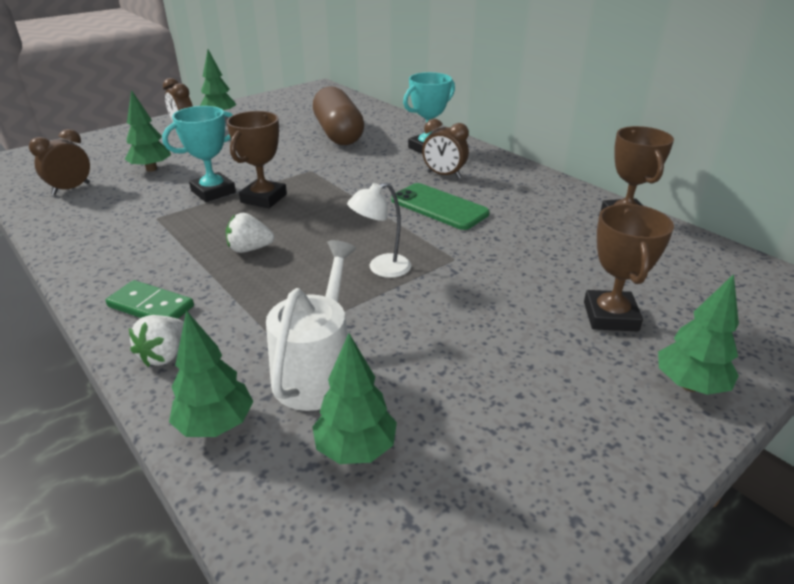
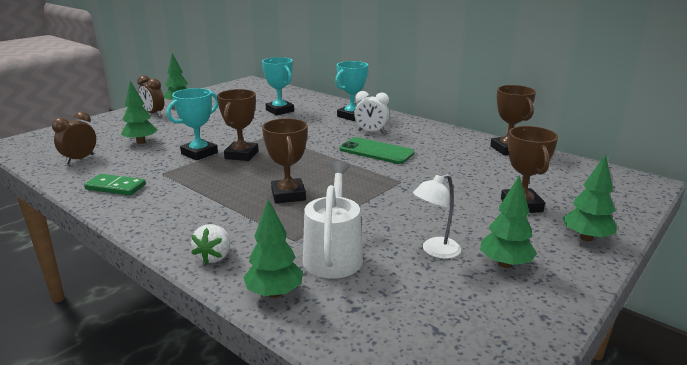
camera: 10 degrees left, 10 degrees down
(151, 306) = (187, 228): green domino -> green domino (116, 187)
(249, 249) = (246, 187): white strawberry -> none
(297, 266) = (288, 195): none -> brown trophy
(338, 134) = (280, 111): brown capsule -> turquoise trophy
(355, 449) = (382, 295): green tree -> green tree (505, 264)
(381, 268) = (351, 191): white lamp -> white lamp (435, 251)
(444, 175) = (371, 132): brown clock -> white clock

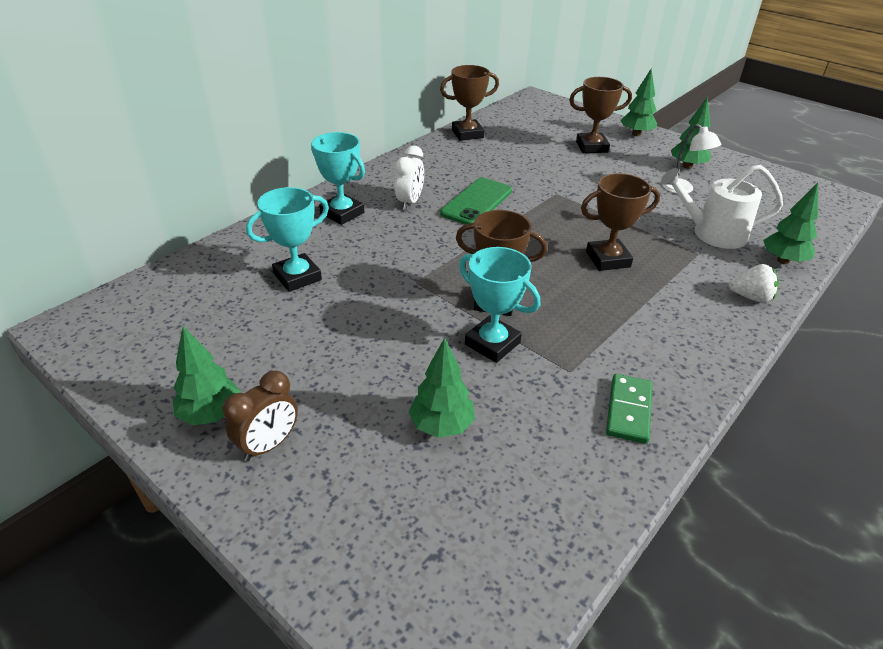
camera: 90 degrees left, 15 degrees up
(80, 159) = (531, 494): brown clock -> none

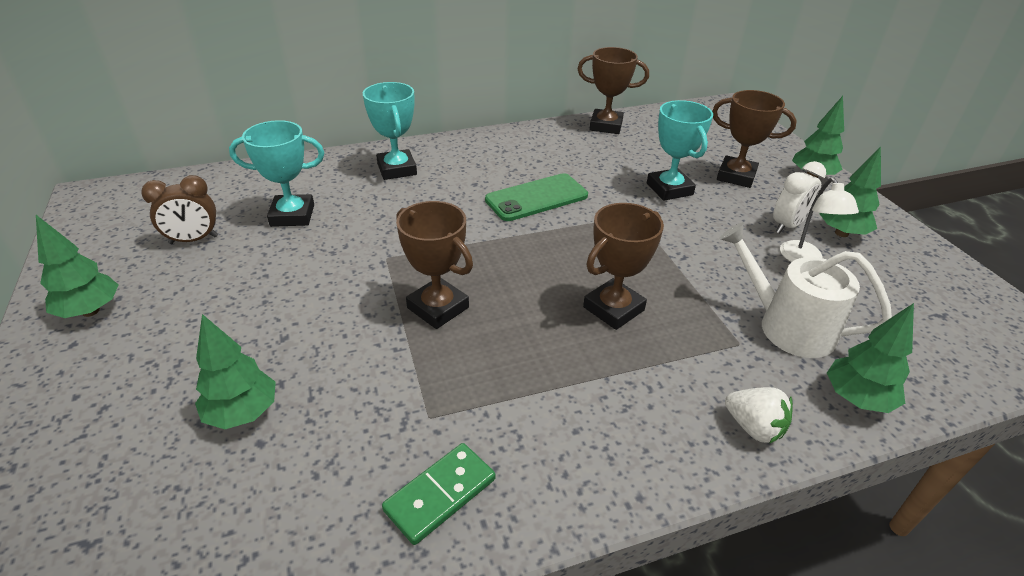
camera: 30 degrees right, 0 degrees up
(269, 445) = (95, 359): brown clock -> brown clock (194, 240)
(410, 202) = (470, 178): white clock -> white clock (787, 226)
(492, 343) = (385, 350): turquoise trophy -> turquoise trophy (669, 189)
(608, 259) = (613, 309): brown trophy -> brown trophy turned 60 degrees counterclockwise

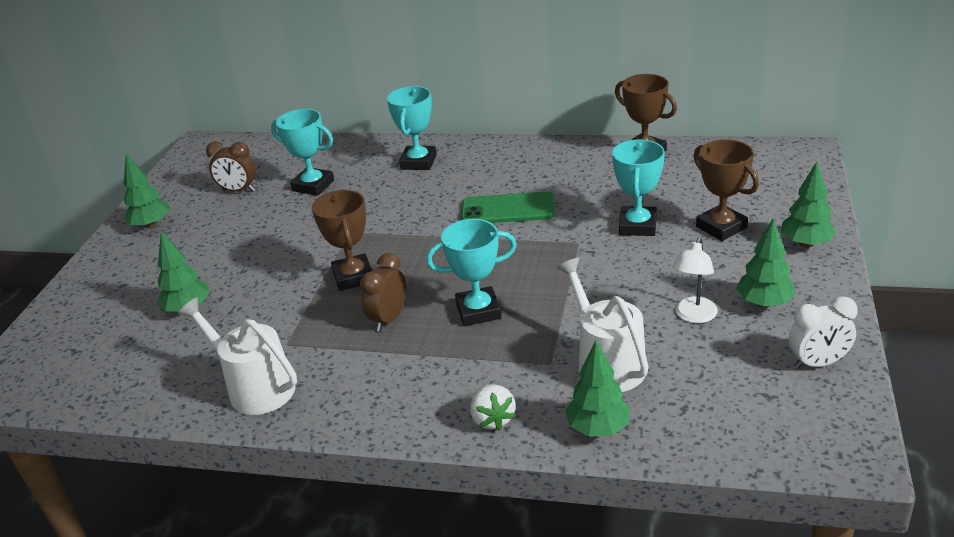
camera: 35 degrees right, 5 degrees down
(440, 494) = (255, 387): green domino -> white watering can
(526, 346) = (388, 319): none -> brown clock
(613, 309) = (478, 311): brown trophy -> turquoise trophy
(787, 226) = (715, 284): white clock -> white clock (818, 363)

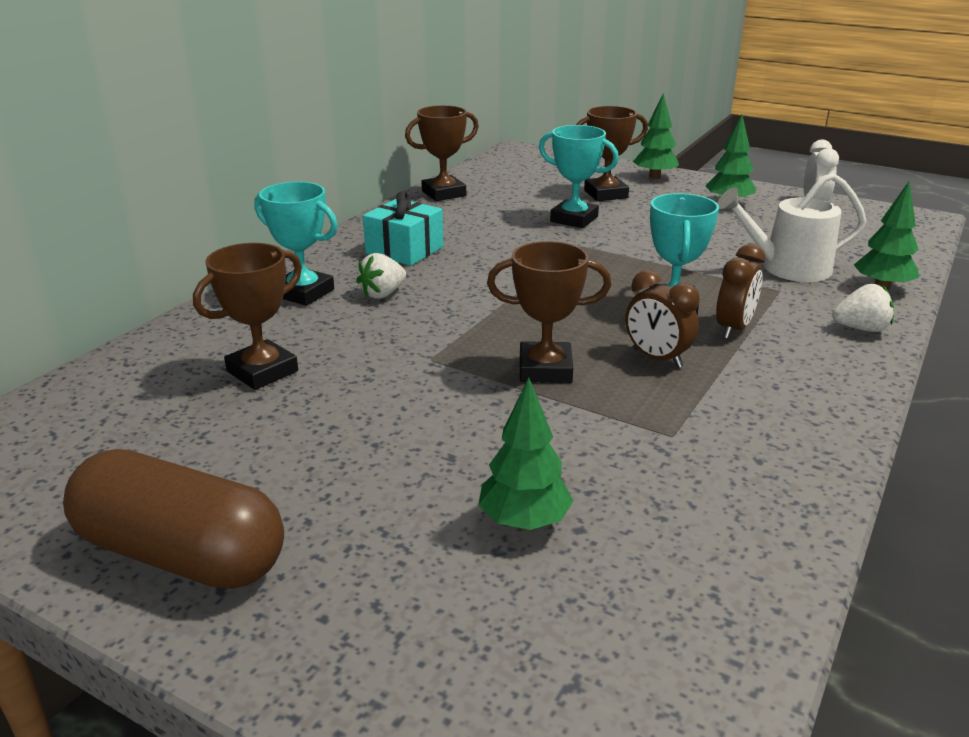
camera: 75 degrees left, 5 degrees down
(151, 225) = (181, 554): green tree -> brown capsule
(238, 190) = (182, 440): brown clock -> brown clock (734, 329)
(255, 387) = (764, 470): white watering can -> none
(313, 186) = (262, 371): turquoise trophy -> brown trophy
(433, 188) = (383, 294): none -> white strawberry
(508, 209) = (482, 264): green phone -> none
(511, 173) = (404, 250): none -> turquoise gift
(693, 316) = (733, 227): white lamp -> none

